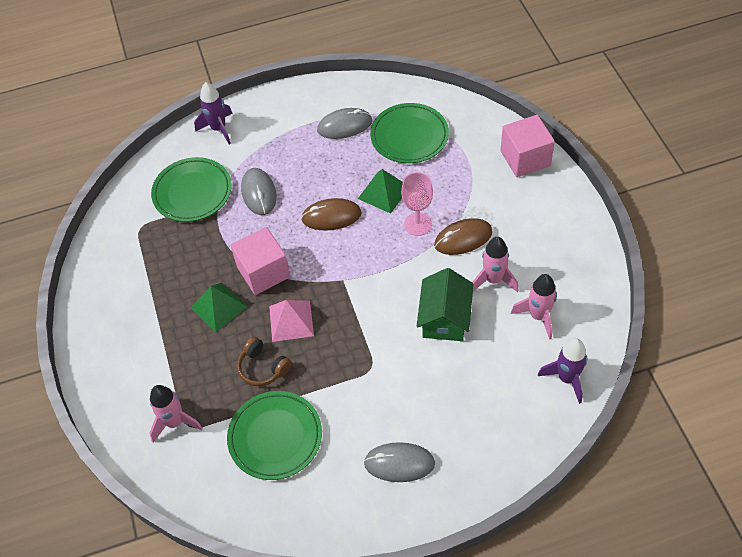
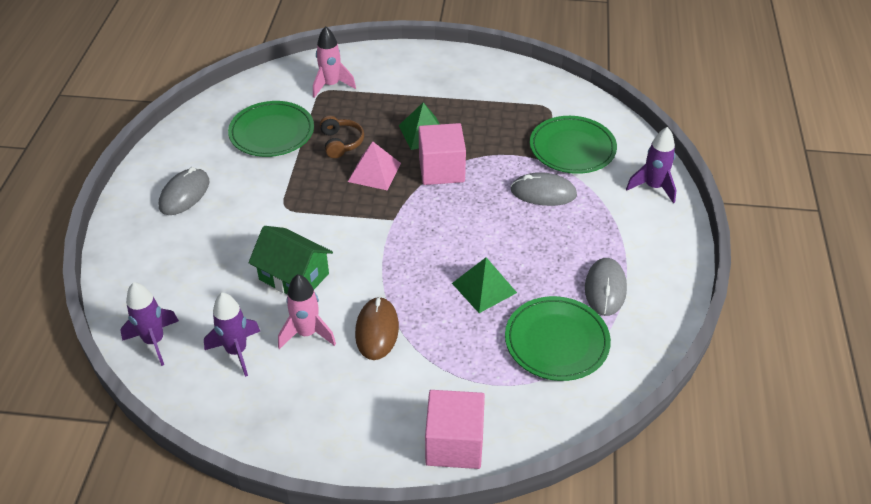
camera: 110 degrees right, 10 degrees down
(263, 367) = (341, 143): brown headphones -> brown headphones turned 105 degrees clockwise
(331, 216) = (477, 236): brown mouse -> none
(417, 224) = (422, 300): pink goblet -> none
(538, 316) = (237, 351): pink rocket -> purple rocket

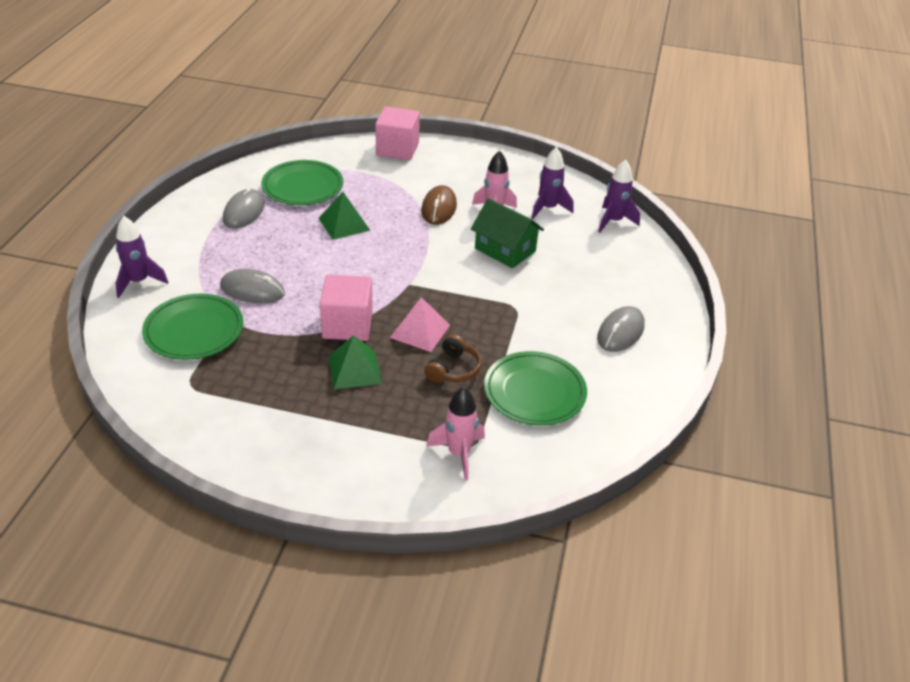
camera: 175 degrees left, 5 degrees down
(341, 143) = (453, 369): brown headphones -> brown headphones turned 150 degrees counterclockwise

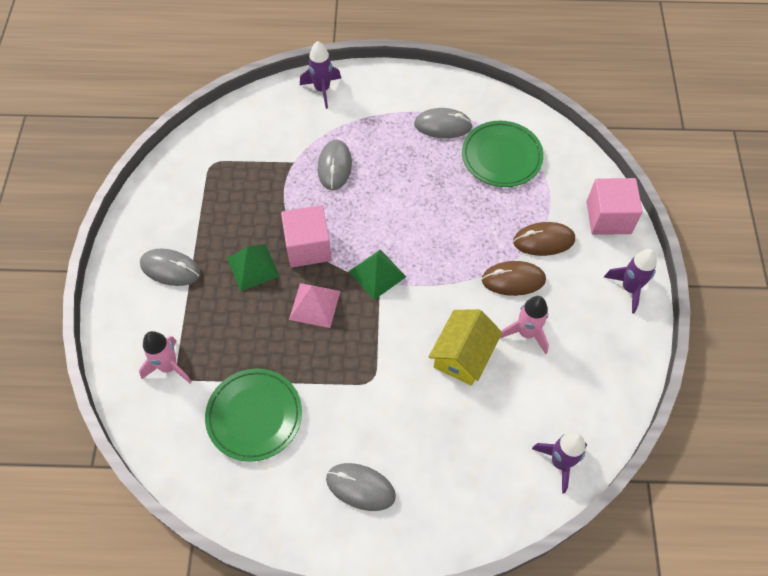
camera: 80 degrees right, 20 degrees up
(194, 331) = (273, 145): green plate -> none
(327, 439) = (170, 269): none -> grey mouse
(344, 224) = (454, 206): green pyramid -> green pyramid (377, 274)
(405, 184) = (543, 240): none -> brown mouse
(453, 369) = (270, 342): brown headphones -> none
(505, 250) = (463, 355): green house -> yellow house
(548, 208) = (556, 387): purple rocket -> purple rocket (629, 288)

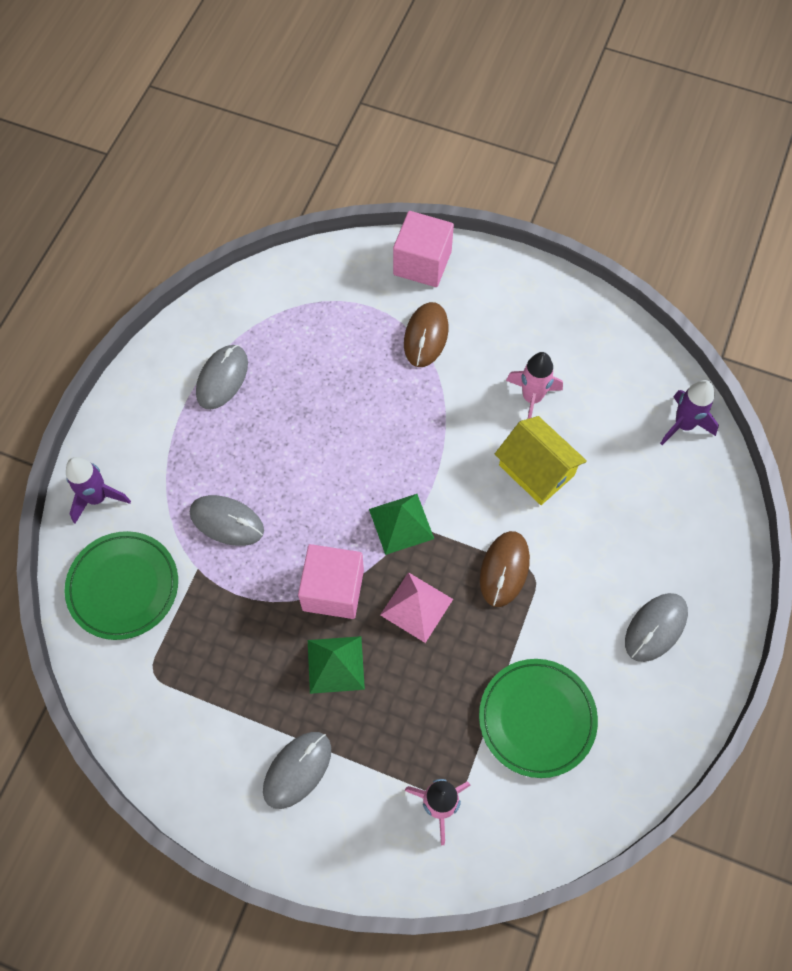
camera: 70 degrees left, 5 degrees up
(501, 156) = (296, 333): green plate -> green plate (123, 587)
(513, 280) = (463, 385): brown mouse -> brown mouse (504, 569)
(629, 288) = (515, 281): purple rocket -> none

